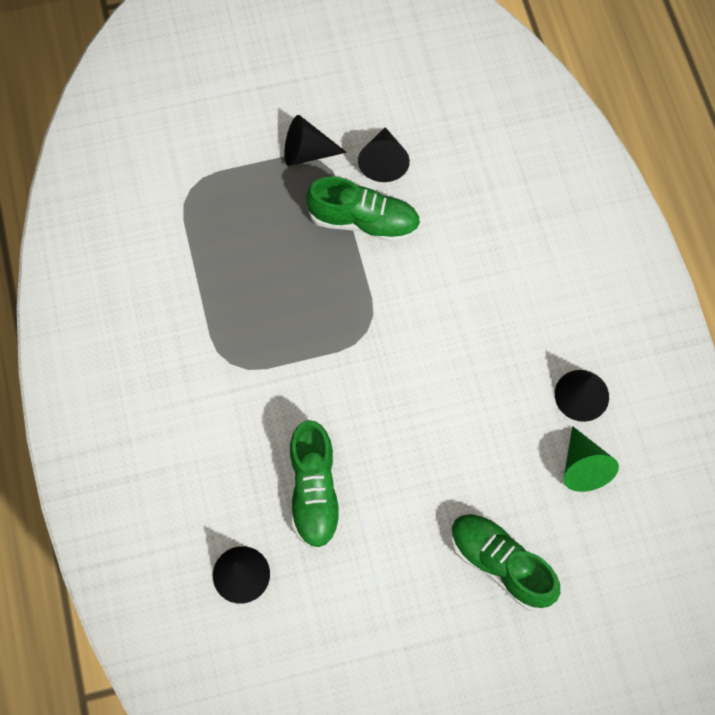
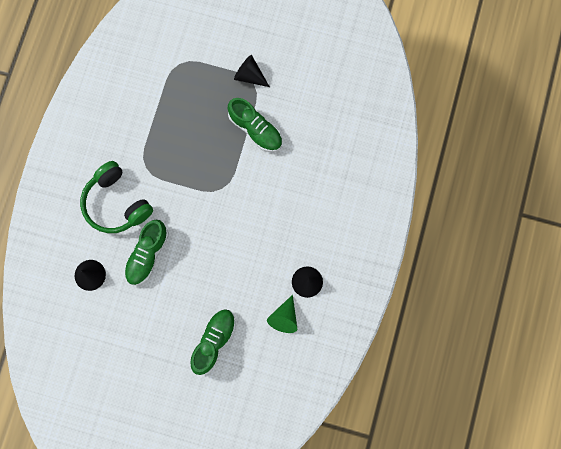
camera: 30 degrees right, 10 degrees up
(217, 441) = (116, 203): none -> green headphones
(383, 162) = (285, 102): black cone -> none
(500, 564) = (214, 341): green shoe -> green shoe turned 45 degrees clockwise

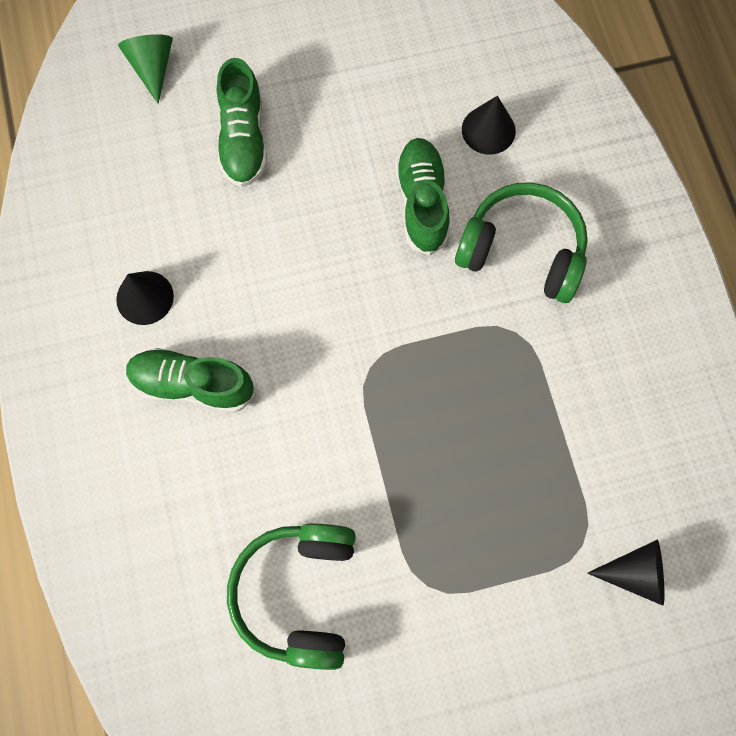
camera: 150 degrees right, 5 degrees down
(249, 75) = (443, 597): black cone -> black cone (635, 573)
(255, 129) = (372, 501): green shoe -> green shoe (192, 384)
(284, 317) = (153, 226): green cone -> green cone (153, 68)
(308, 110) = (298, 593): none -> green headphones

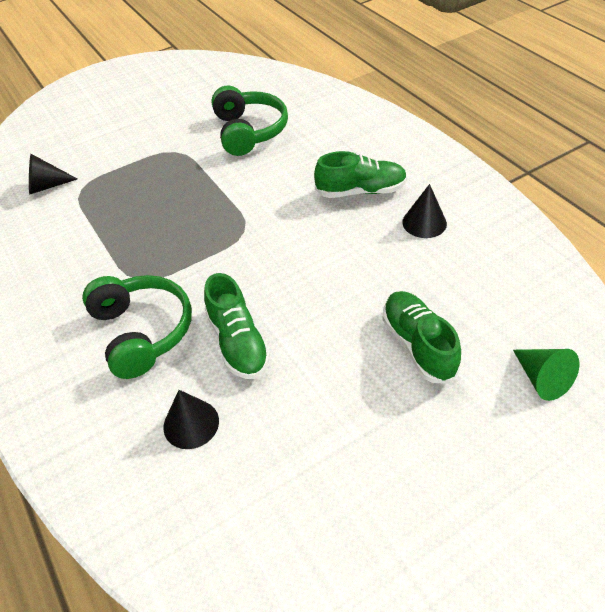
camera: 165 degrees right, 25 degrees down
(522, 251) = (142, 332): green headphones -> green headphones turned 120 degrees counterclockwise

